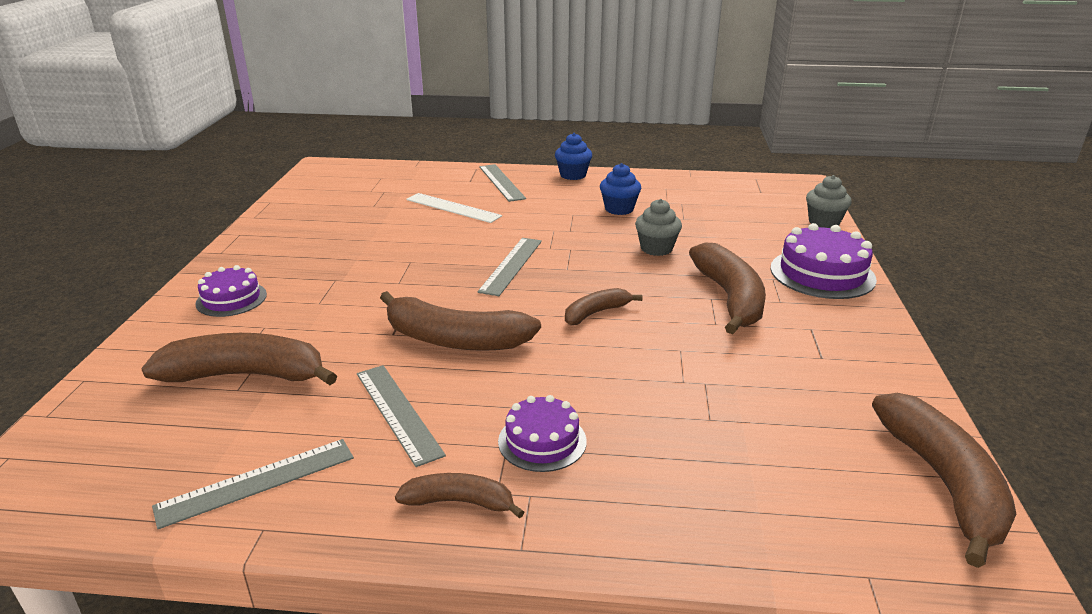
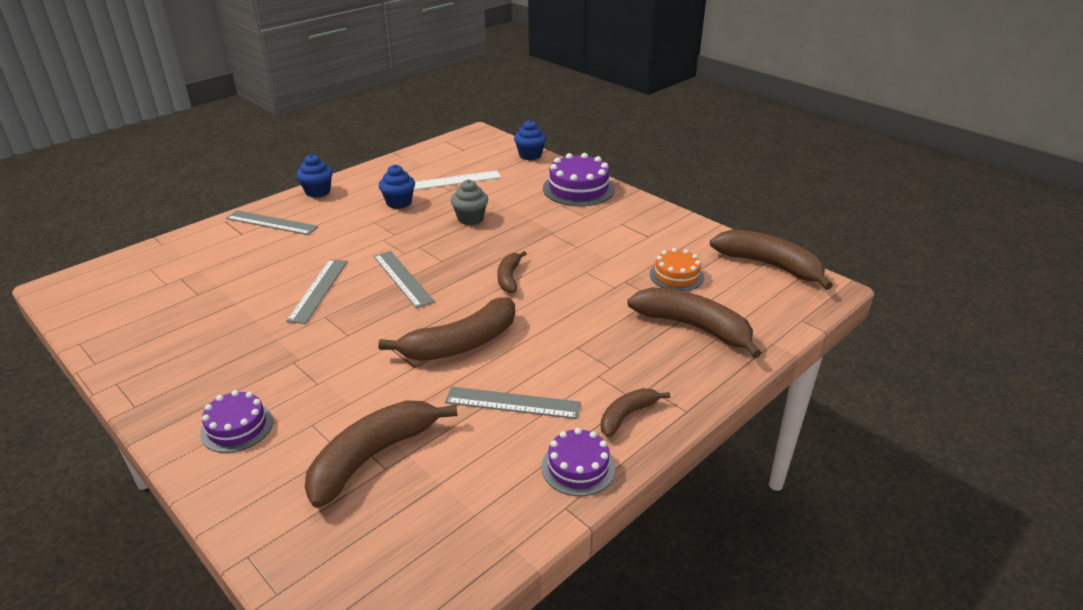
camera: 50 degrees left, 5 degrees up
(257, 482) = (513, 494): grey ruler -> grey ruler (318, 290)
(453, 208) = (273, 261): white ruler -> white ruler (456, 180)
(542, 441) = (608, 361): purple cake -> purple cake (578, 467)
(730, 298) = (560, 228): brown banana -> brown banana (694, 327)
(779, 414) = (676, 276): none -> orange cake
(824, 222) = (530, 155): grey cupcake -> blue cupcake

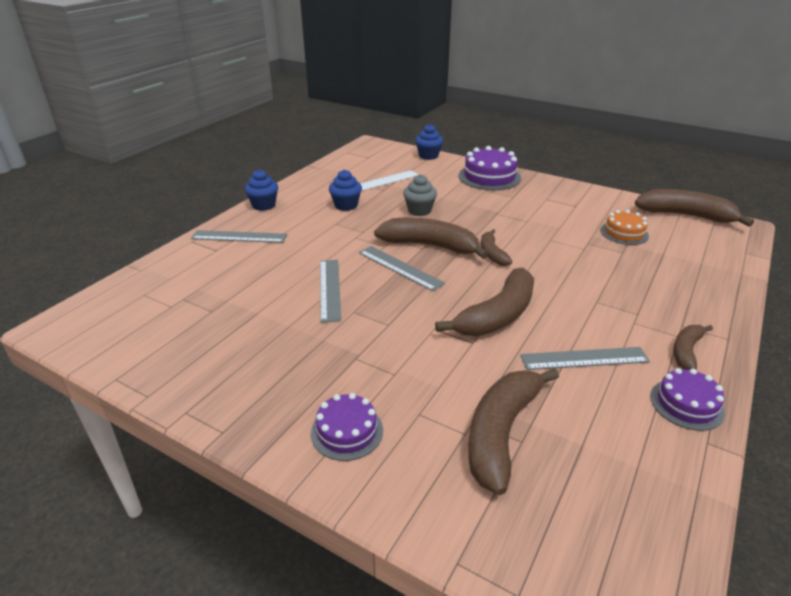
camera: 15 degrees left, 0 degrees up
(694, 327) = (673, 270): brown banana -> brown banana (430, 246)

